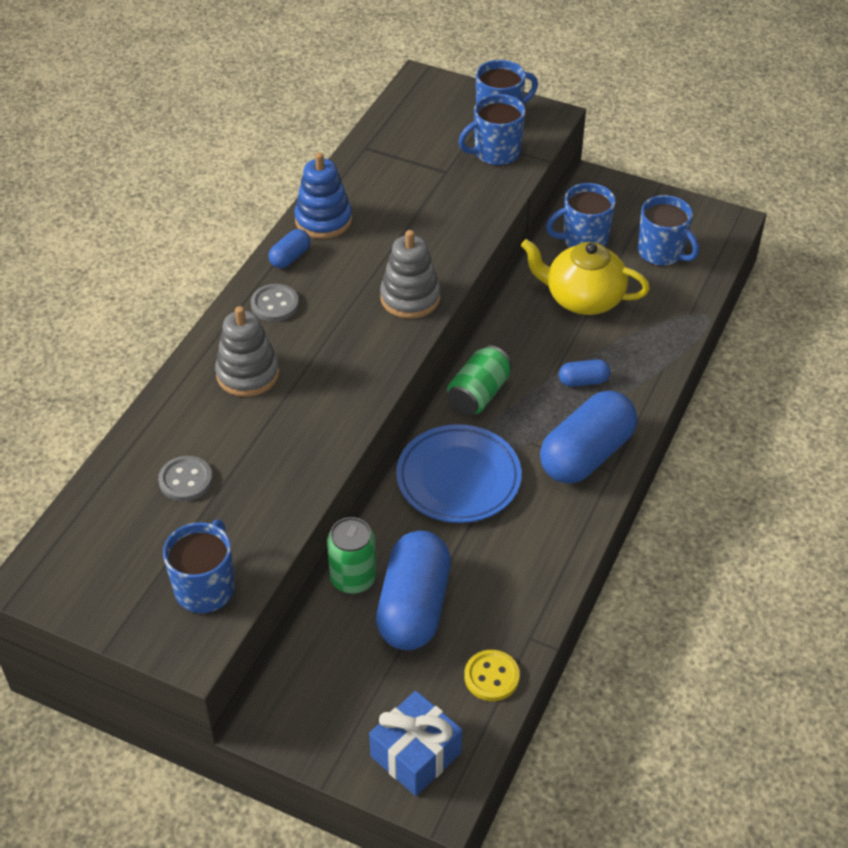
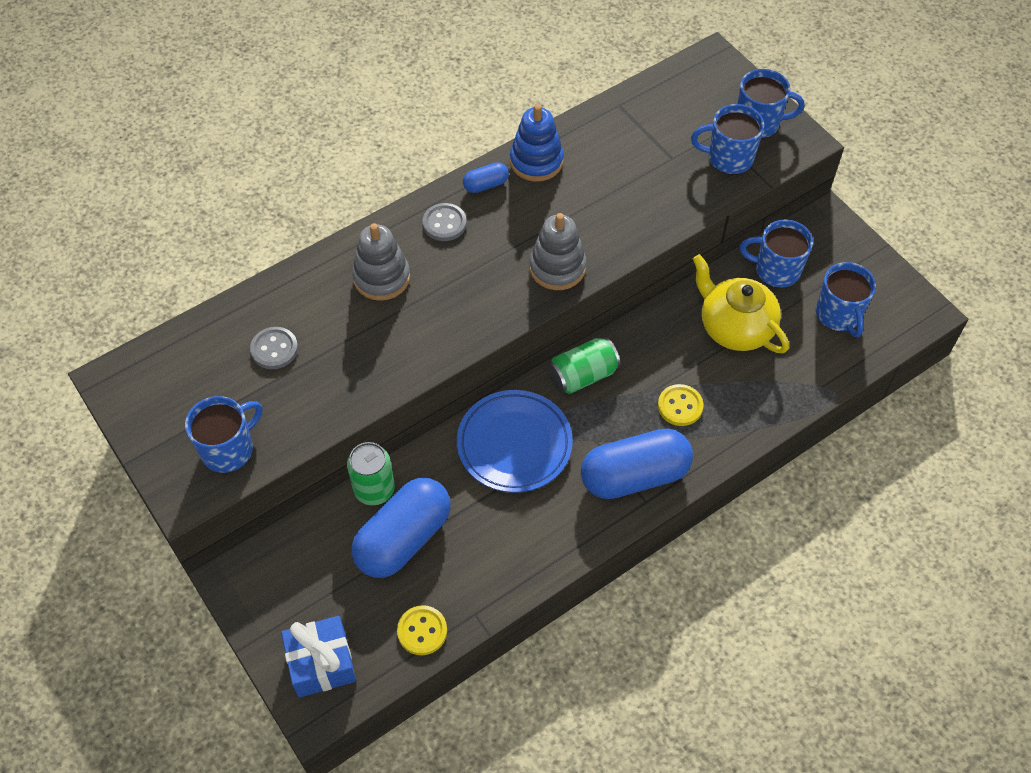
camera: 30 degrees right, 10 degrees up
(583, 381) = (680, 406): blue capsule -> yellow button

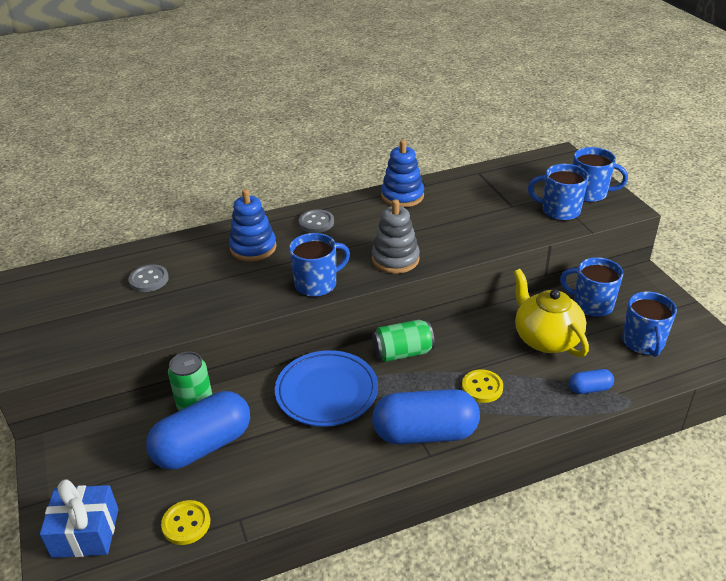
camera: 15 degrees right, 20 degrees down
(229, 449) = (77, 337): blue mug -> blue mug (317, 284)
(381, 277) = (253, 248): grey stacking toy -> blue stacking toy
(486, 185) = (358, 205): blue capsule -> blue capsule (589, 389)

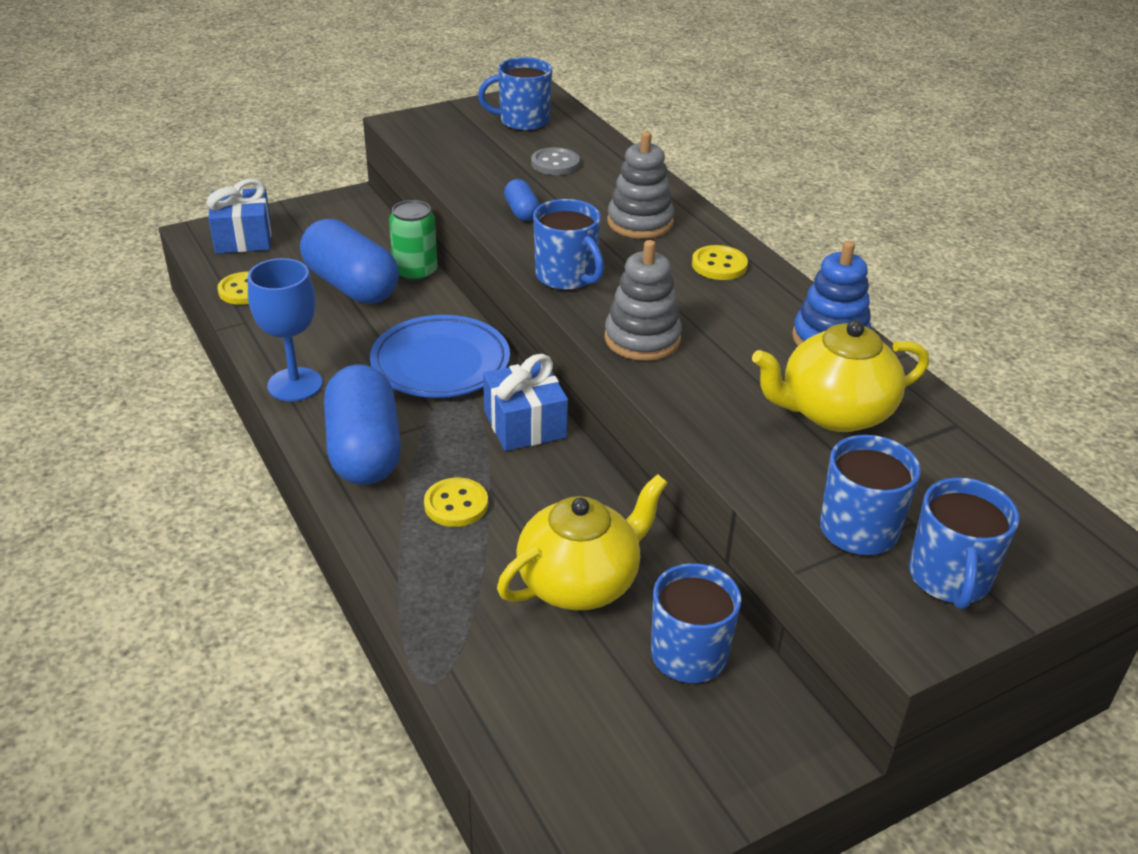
camera: 80 degrees right, 0 degrees up
(253, 248) = (640, 222): blue stacking toy -> grey stacking toy
(316, 223) = (719, 265): grey button -> yellow button
(340, 477) = (295, 385): none -> blue goblet
(402, 353) = (525, 424): green can -> blue gift
(469, 204) = (834, 412): none -> yellow teapot
(589, 389) = (458, 630): blue capsule -> blue capsule (521, 212)
(643, 343) = (588, 721): blue mug -> blue mug (522, 121)

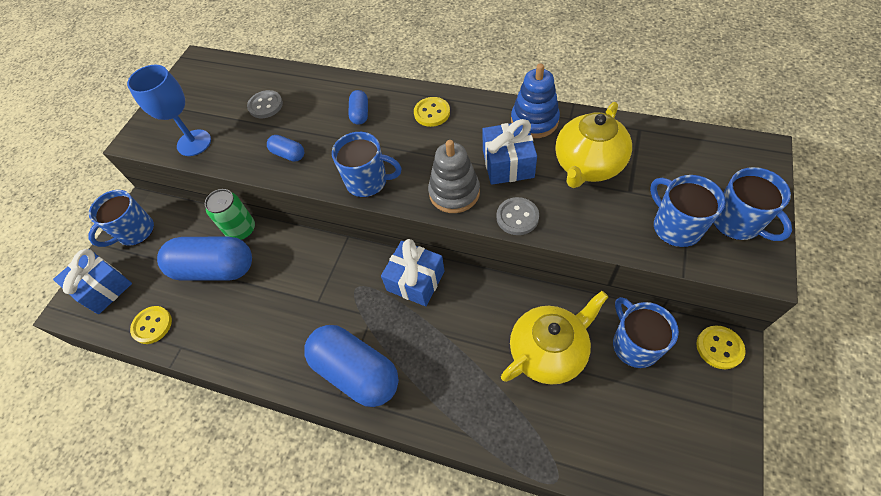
camera: 35 degrees left, 20 degrees up
(295, 385) = (265, 364): blue goblet -> blue goblet (194, 143)
(440, 363) = (328, 279): blue plate -> none
(456, 504) = (442, 362): yellow button -> yellow button (719, 348)
(522, 121) = (209, 87): blue mug -> blue mug (135, 232)
(580, 582) = (549, 351): yellow teapot -> yellow teapot turned 45 degrees clockwise
(640, 222) = (360, 114): grey stacking toy -> blue capsule
(680, 400) = (517, 217): none -> grey button
(739, 354) = (508, 164): none -> blue gift

